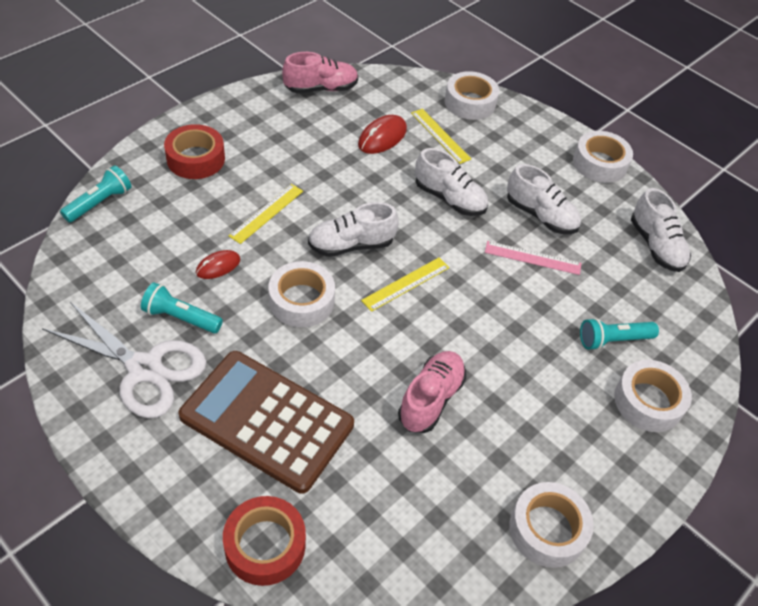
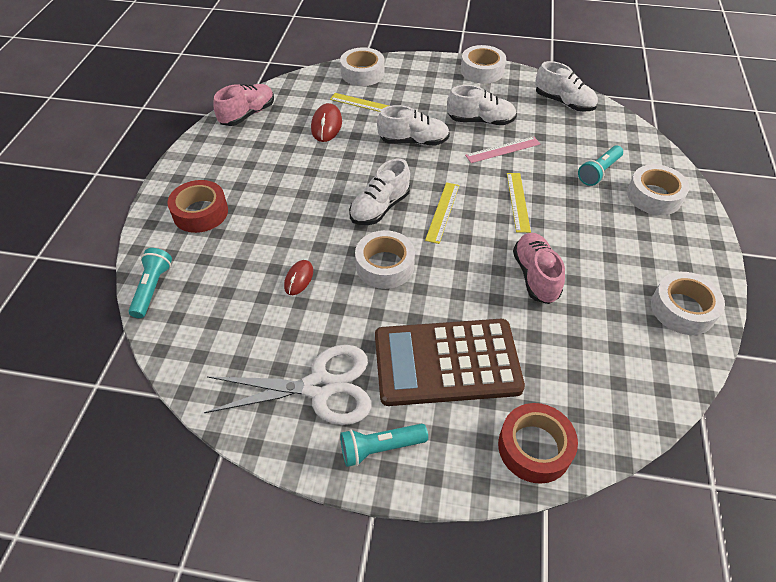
camera: 30 degrees left, 0 degrees up
(181, 317) = (308, 332): turquoise flashlight -> turquoise flashlight (380, 448)
(266, 213) = (296, 221): yellow ruler -> yellow ruler (518, 201)

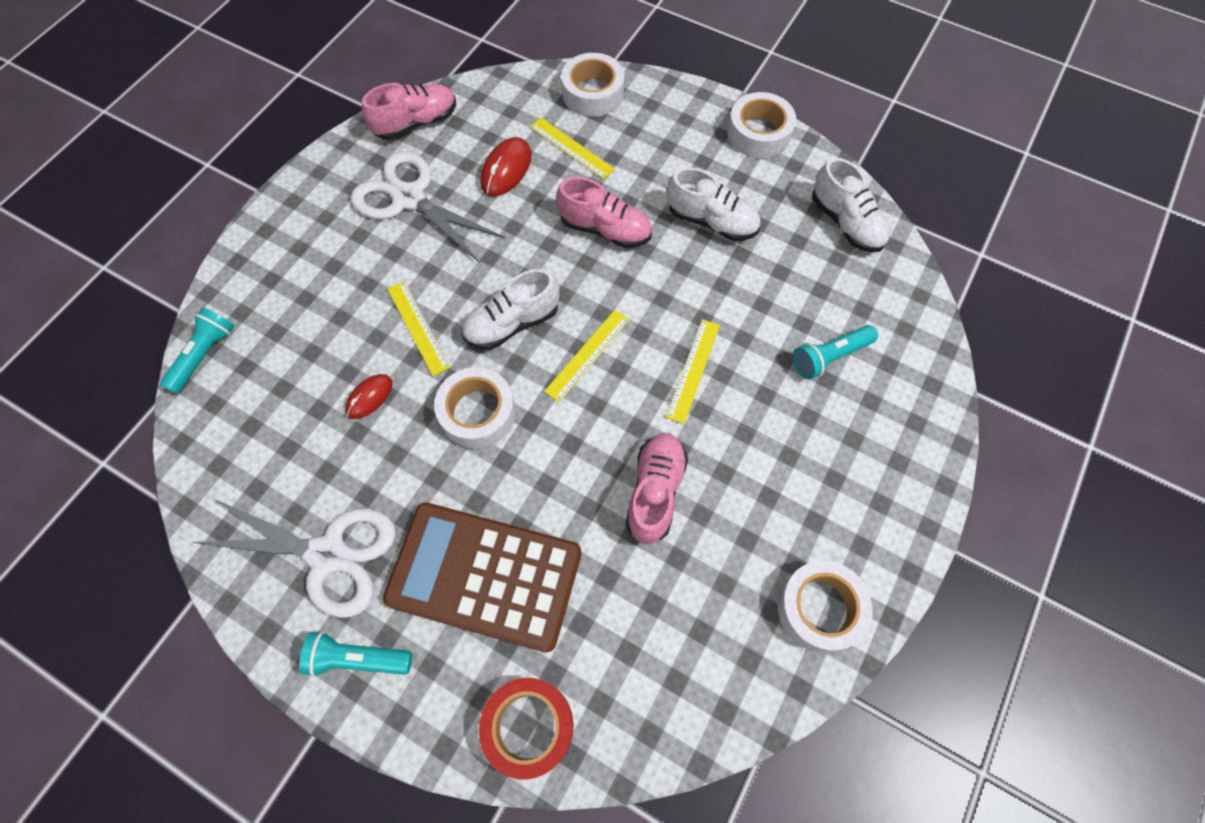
camera: 20 degrees right, 15 degrees up
(200, 212) = (298, 262): red tape -> none
(265, 156) = (409, 198): none -> white scissors
(313, 227) = (418, 327): none -> yellow ruler
(413, 141) = (605, 229): white shoe -> pink shoe
(503, 149) = (717, 279): pink ruler -> none
(654, 196) = (885, 421): white tape -> none

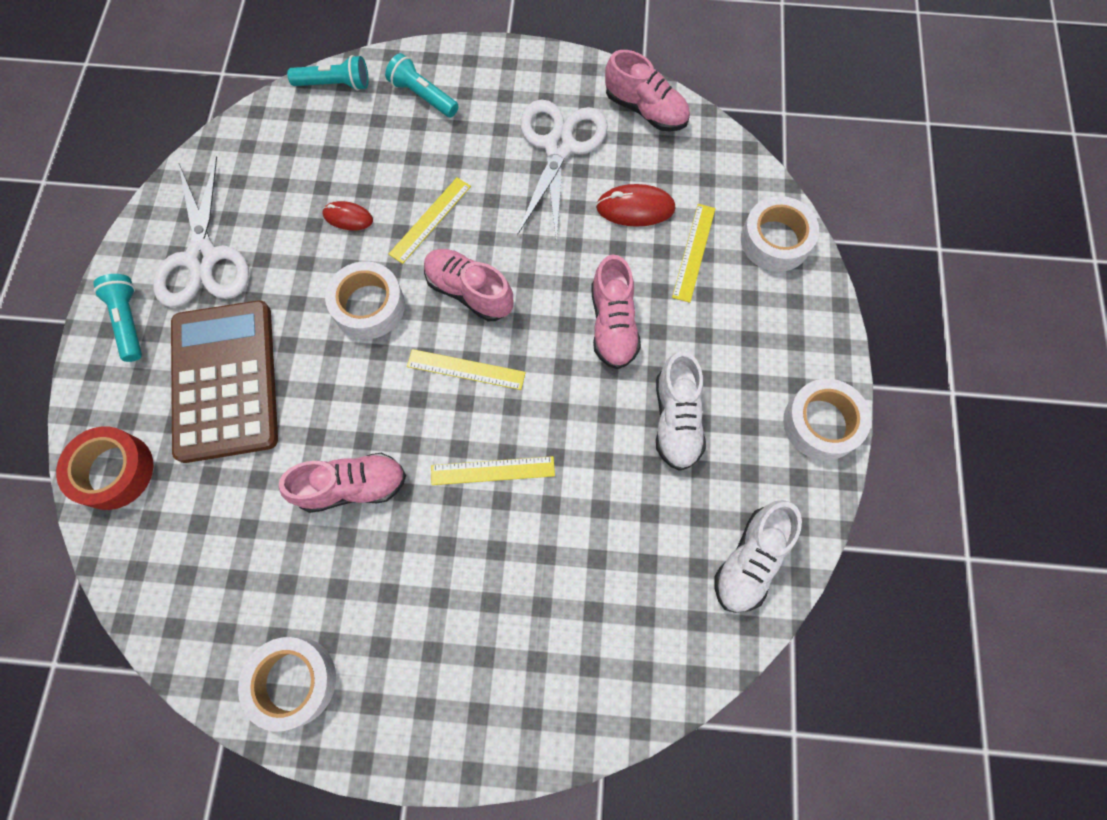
camera: 65 degrees right, 5 degrees up
(512, 323) = (469, 291): white shoe -> pink shoe
(829, 356) = (569, 600): turquoise flashlight -> turquoise flashlight (423, 96)

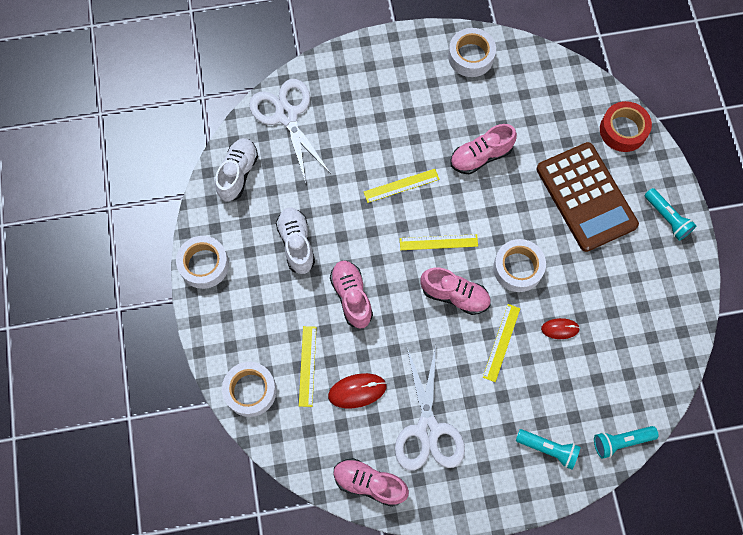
camera: 165 degrees right, 0 degrees up
(202, 258) = (644, 273): white scissors -> white scissors (287, 115)

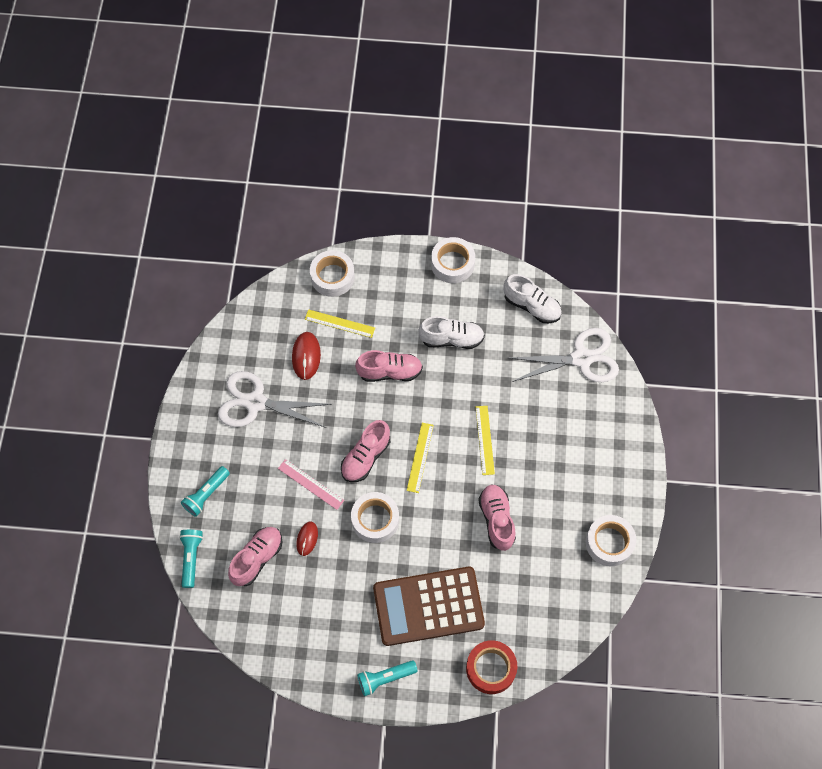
camera: 105 degrees right, 5 degrees down
(369, 483) = (228, 347): pink shoe -> pink shoe (257, 558)
(501, 342) = (311, 484): yellow ruler -> pink ruler

